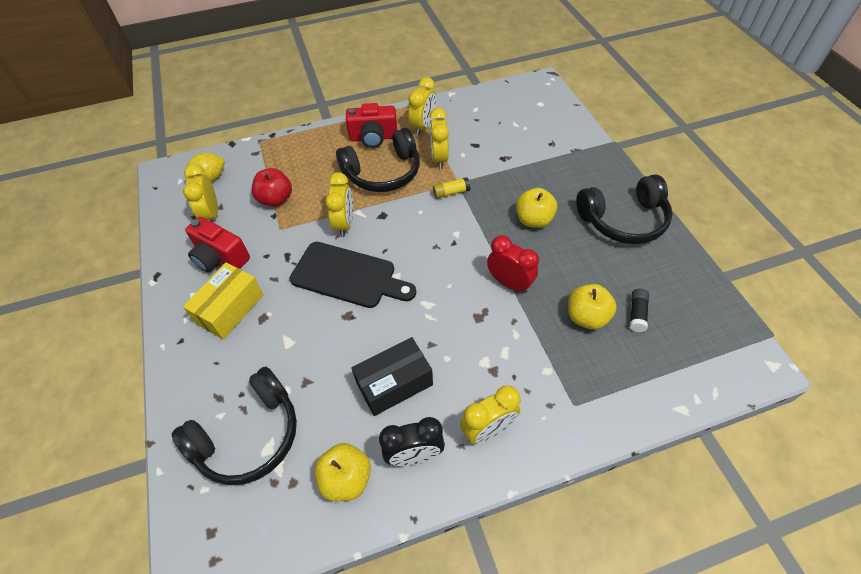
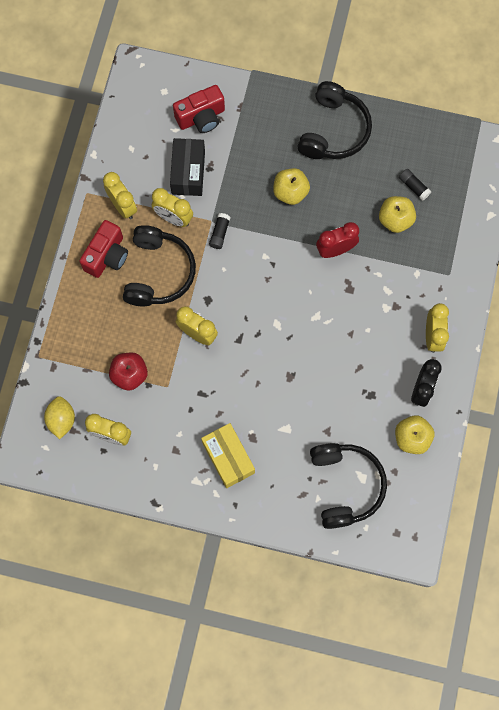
camera: 60 degrees left, 20 degrees up
(220, 257) = (168, 446): red camera -> red camera (201, 117)
(348, 276) = (253, 358): black cutting board -> none
(394, 384) = (365, 374): black box -> black box (188, 172)
(451, 192) = (219, 233): yellow glue stick -> black glue stick

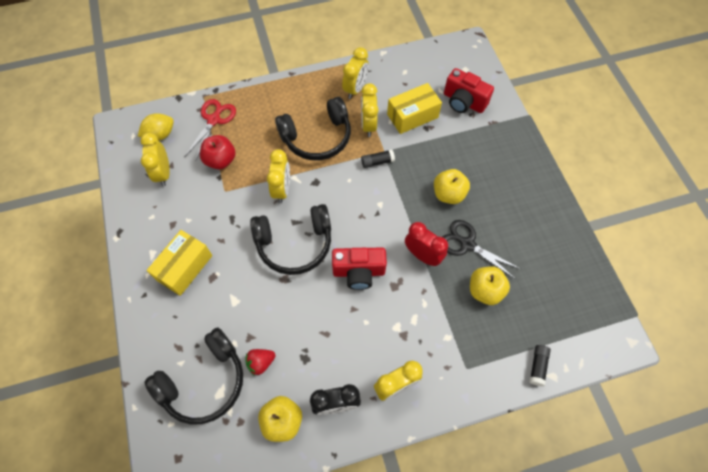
camera: 60 degrees right, 10 degrees down
(76, 360) = (214, 120): none -> red scissors
(107, 256) = (309, 99): red camera -> red camera (359, 272)
(188, 172) = (412, 116): black box -> yellow box
(334, 130) = (527, 198): black headphones -> black headphones (295, 244)
(347, 207) = (467, 244): none -> black scissors
(354, 432) = (261, 362): none -> red strawberry
(413, 187) = (527, 290): black glue stick -> black glue stick (537, 366)

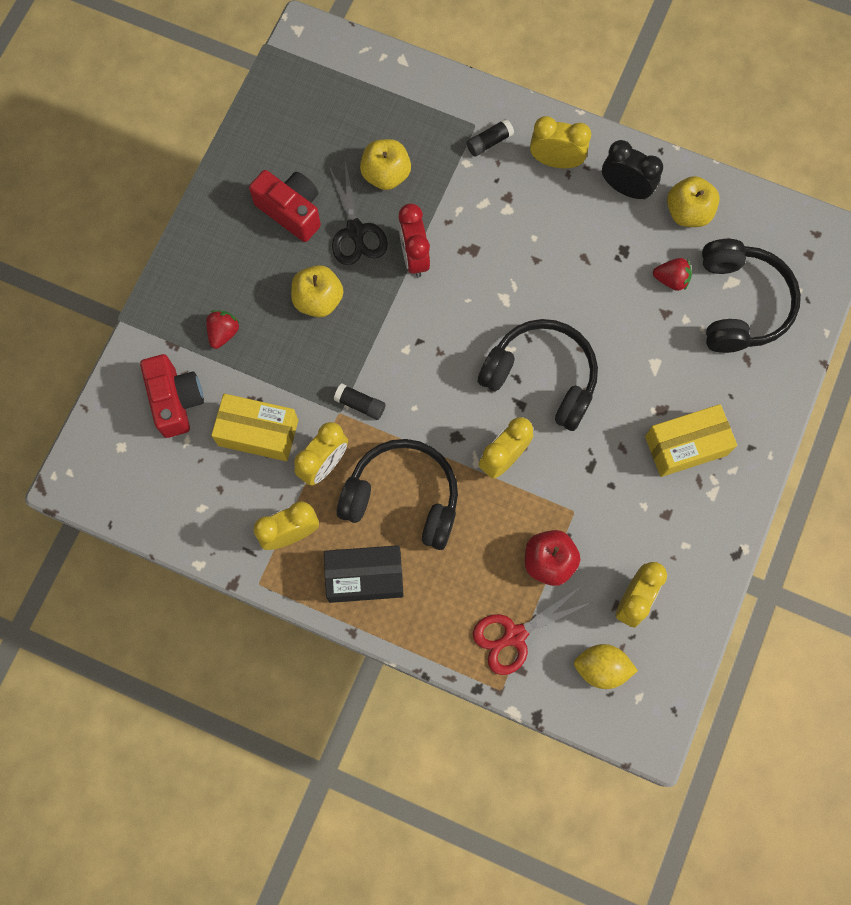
camera: 140 degrees left, 10 degrees up
(204, 382) = (740, 304): black headphones -> black headphones turned 90 degrees clockwise
(305, 95) = (365, 577): none -> black box
(359, 272) = (497, 292): red camera -> red camera (291, 211)
(476, 144) = (223, 333): none -> red strawberry
(537, 366) = (407, 77): black glue stick -> black glue stick (489, 142)

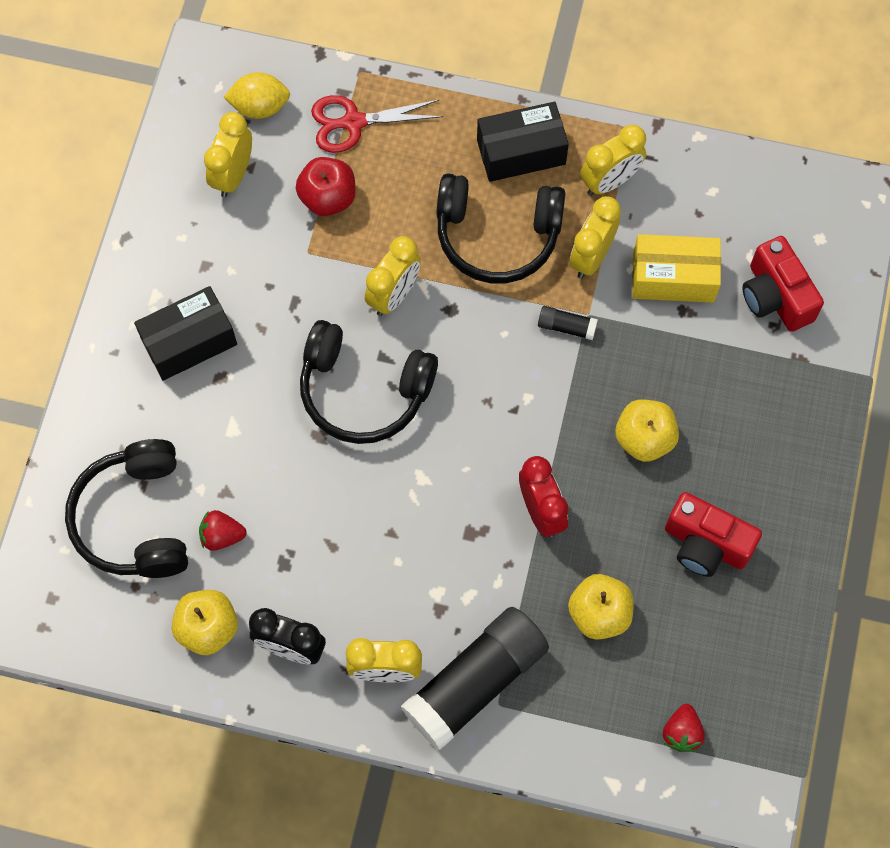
camera: 170 degrees right, 5 degrees down
(223, 333) = (744, 381): red strawberry -> red strawberry (681, 732)
(355, 231) = (620, 532): black scissors -> none
(489, 142) = (475, 682): black glue stick -> black glue stick, size x2.46
(514, 635) = (353, 122): red scissors -> red scissors turned 150 degrees counterclockwise
(686, 446) = (189, 341): yellow box -> black box

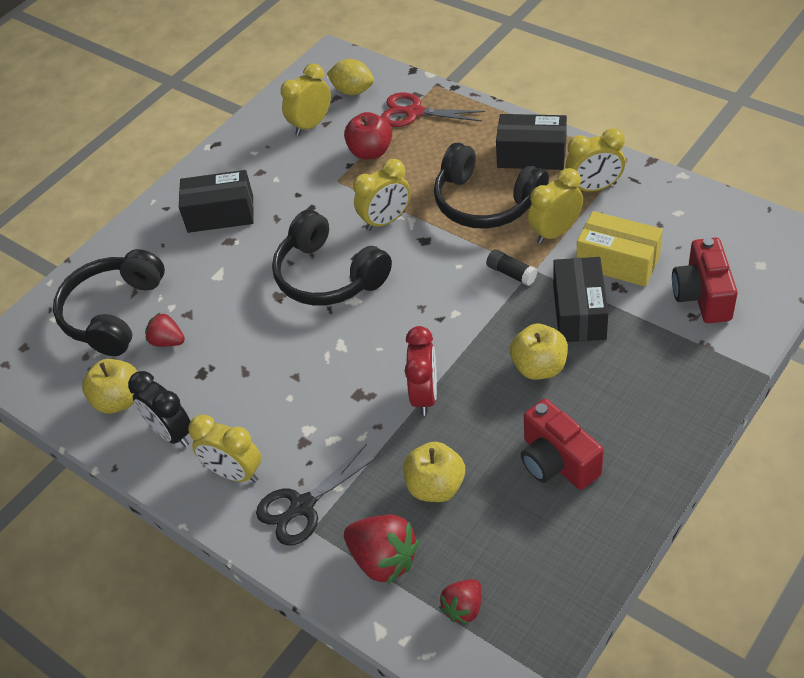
camera: 30 degrees right, 20 degrees down
(475, 682) = (302, 506): black glue stick -> black scissors
(584, 711) = (383, 560): none -> red strawberry
(658, 356) = (579, 312): none -> black box

